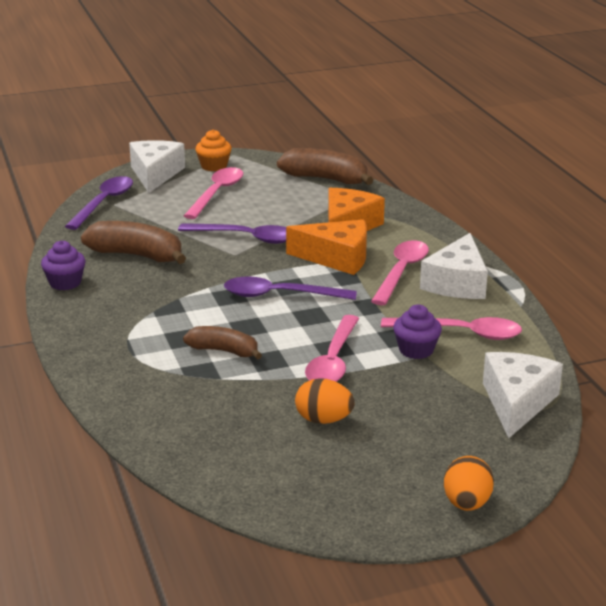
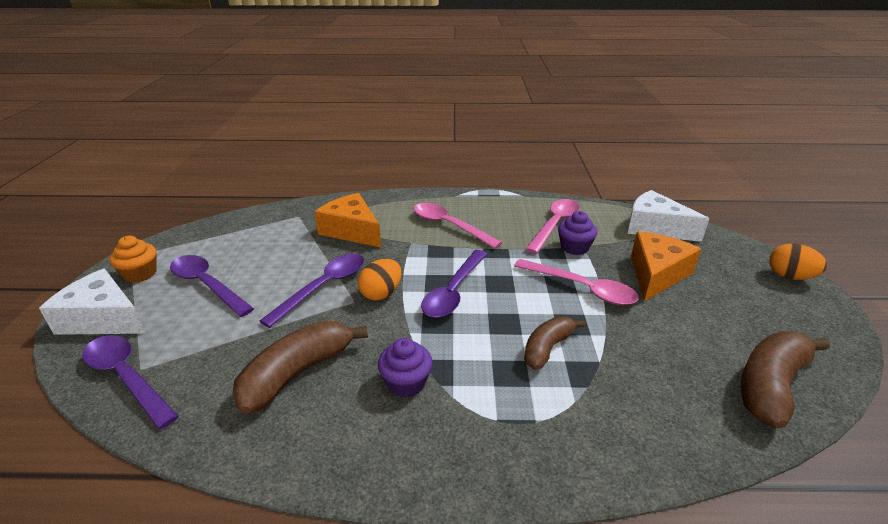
camera: 70 degrees left, 5 degrees up
(65, 283) = (319, 458): purple cupcake -> purple cupcake (406, 383)
(217, 193) = (207, 285): pink spoon -> purple spoon
(323, 420) = (679, 314): orange egg -> orange egg (381, 294)
(326, 179) = (250, 221): brown banana -> brown banana (770, 385)
(337, 258) = (404, 248): orange cheese -> orange cheese (656, 274)
(457, 283) = (480, 209): white cheese -> none

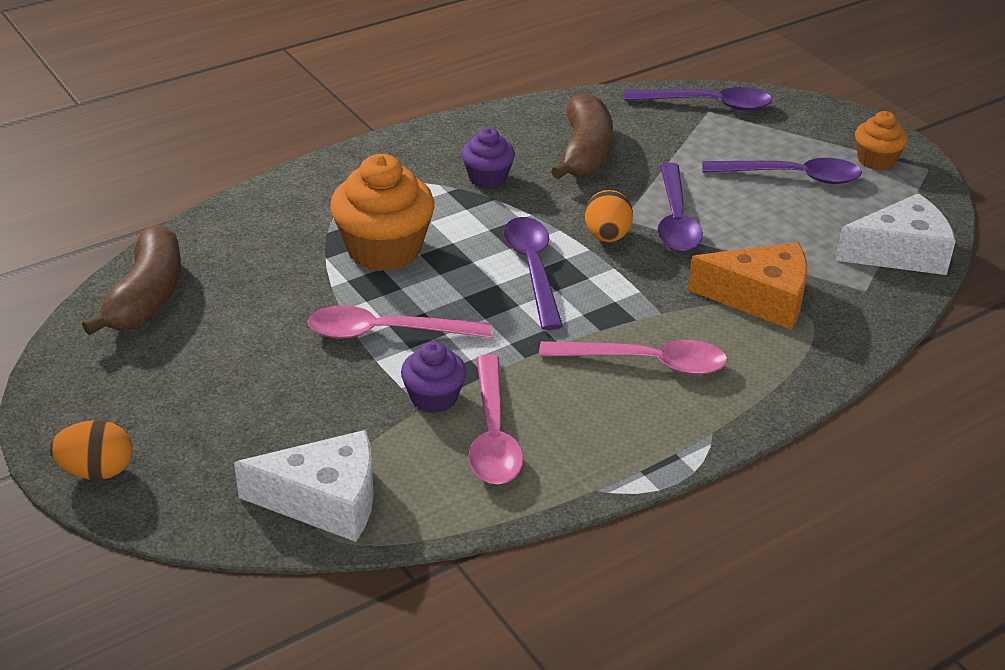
camera: 145 degrees right, 5 degrees up
(103, 318) = (816, 122): white cheese -> white cheese (900, 253)
(547, 348) = (384, 250): brown banana -> orange cupcake
(656, 274) = (296, 395): orange cheese -> none

